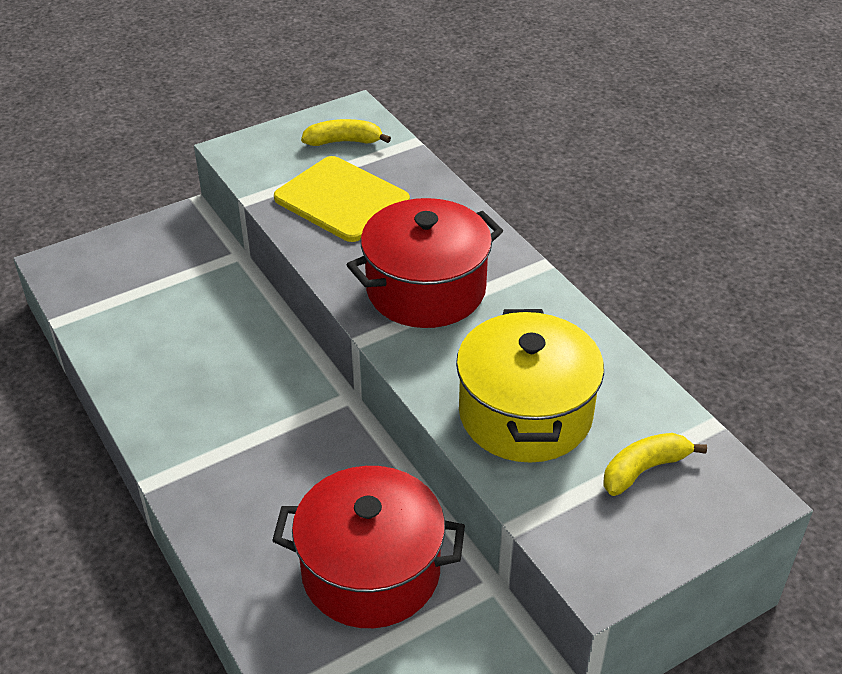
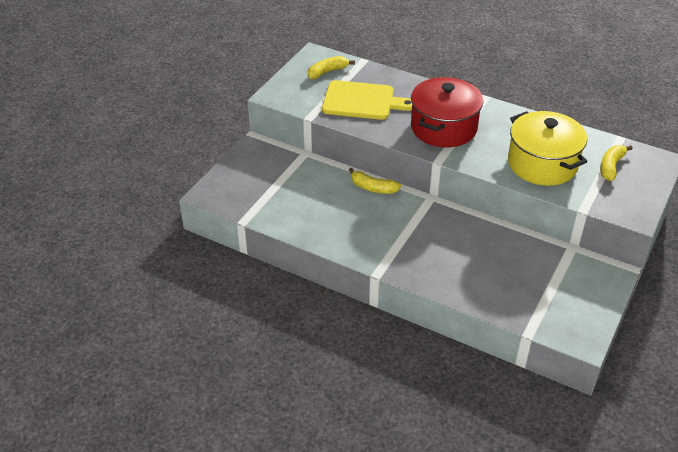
camera: 30 degrees left, 0 degrees up
(278, 346) = (373, 188): none -> yellow banana
(371, 571) = (516, 264): red pot -> none

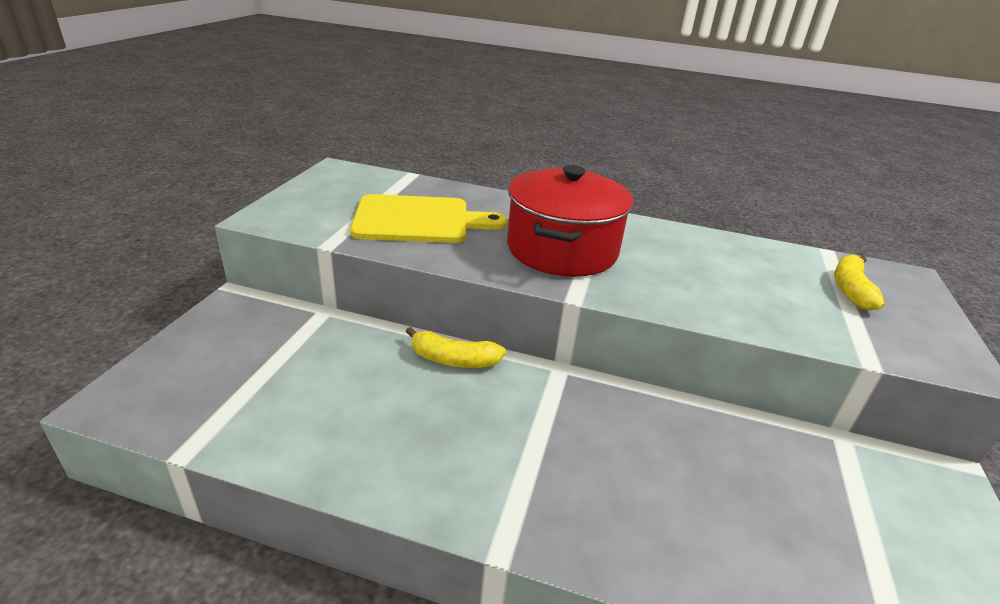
camera: 15 degrees left, 10 degrees down
(327, 72) = (357, 187): yellow banana -> none
(542, 164) = (746, 292): yellow pot -> none

